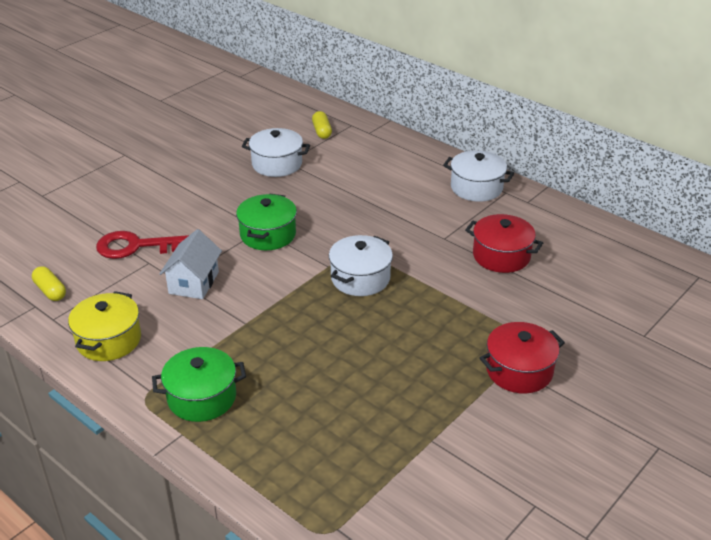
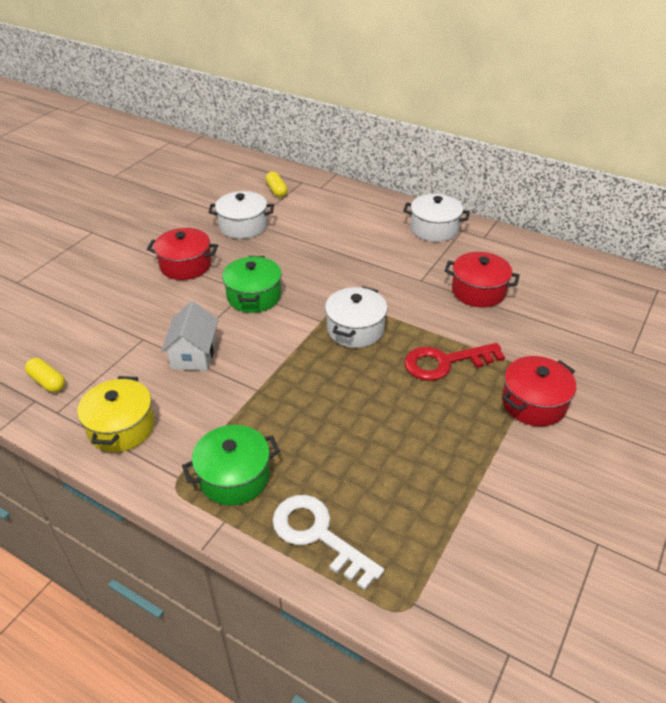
camera: 10 degrees left, 5 degrees up
(137, 246) = (126, 323): red key -> red key (445, 362)
(208, 197) = (185, 265): none -> red pot
(265, 459) = (318, 535): none -> white key

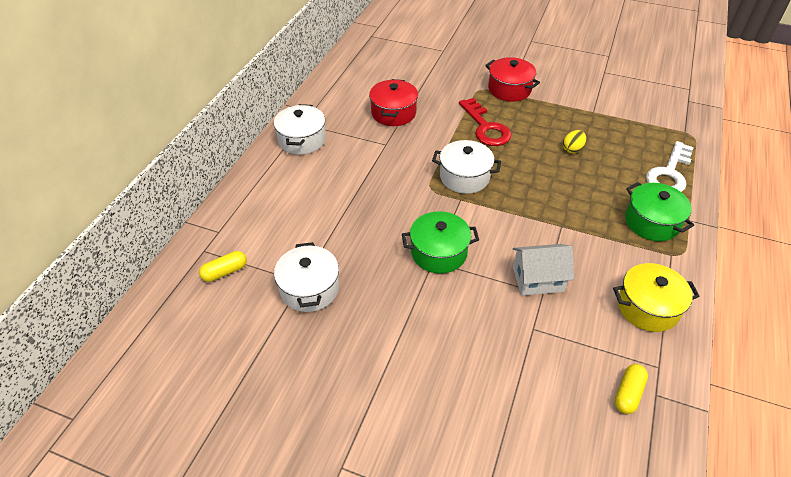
camera: 100 degrees left, 5 degrees up
(185, 265) = (399, 326): red pot -> none
(389, 437) = (572, 149): none -> yellow egg

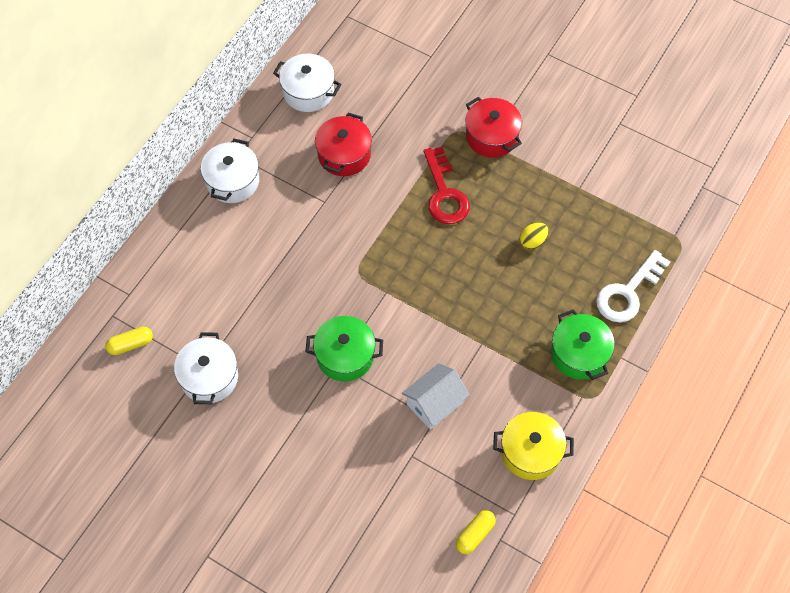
camera: 10 degrees right, 15 degrees up
(464, 177) = (399, 262): white pot -> white pot (308, 92)
(538, 279) = (434, 403): white house -> white house turned 45 degrees counterclockwise

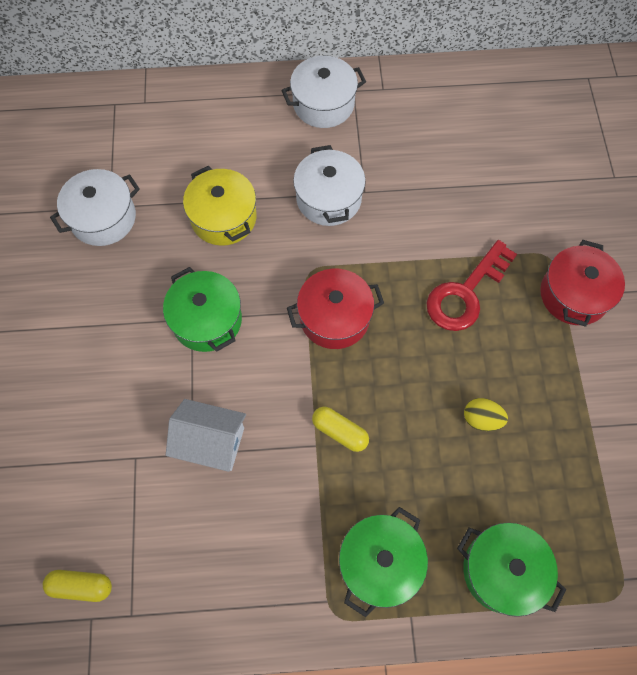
camera: 55 degrees right, 5 degrees up
(130, 344) = (95, 136): yellow capsule -> yellow capsule (340, 431)
(308, 92) = (473, 101): white pot -> white pot (329, 199)
(344, 155) = (431, 175): red pot -> red pot (334, 317)
(530, 452) = (219, 585): yellow pot -> yellow pot (223, 218)
(628, 292) = (502, 571): white key -> green pot

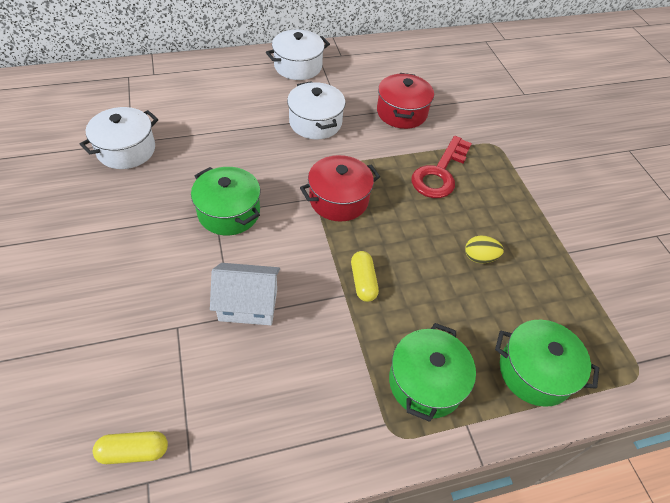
camera: 15 degrees left, 15 degrees down
(223, 218) = (231, 141): yellow pot -> none
(340, 431) = (363, 281): yellow capsule -> yellow capsule turned 60 degrees clockwise
(574, 295) = (522, 166): red pot -> red pot (401, 112)

